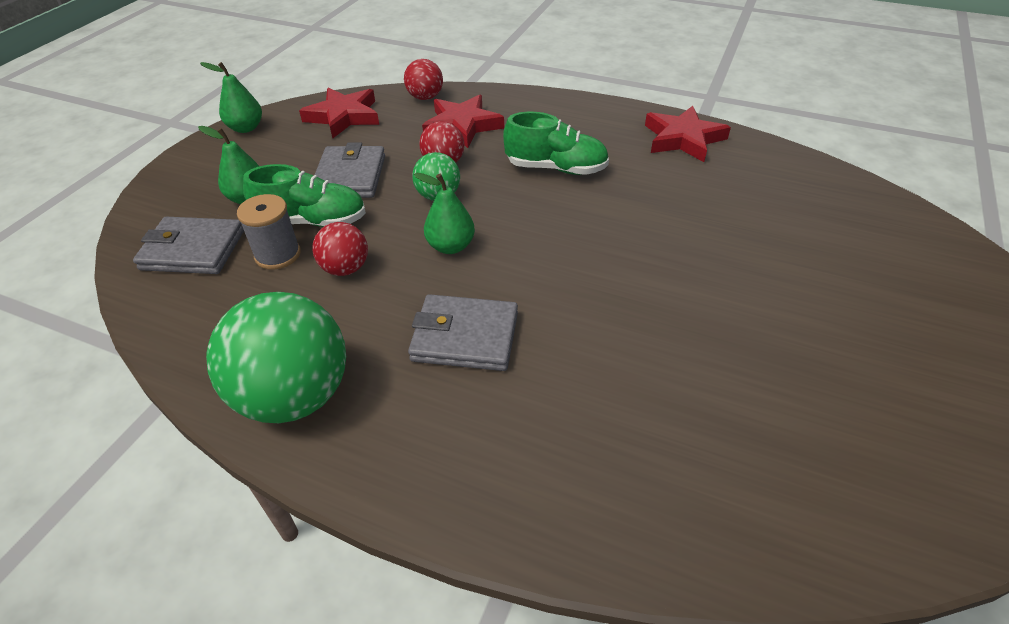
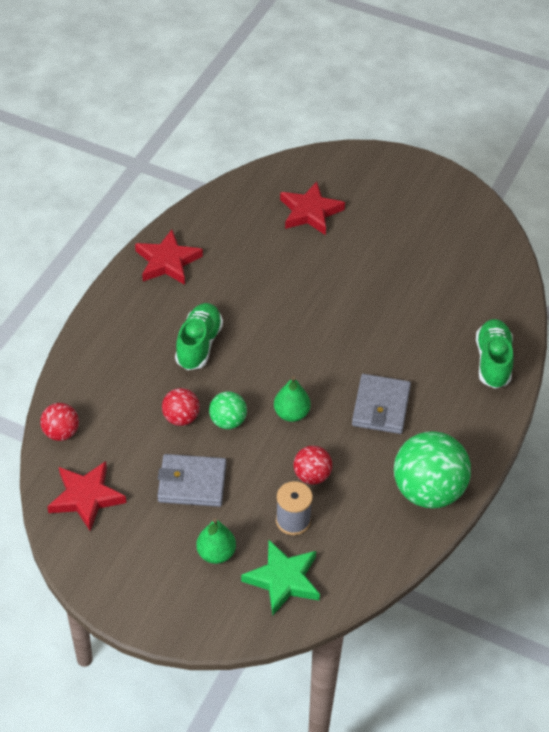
camera: 90 degrees left, 5 degrees up
(193, 250) = (283, 580): grey wallet -> green star
(246, 128) = (93, 578): green pear -> none
(313, 221) = (253, 503): green shoe -> green shoe (493, 362)
(462, 125) = (120, 404): red star -> red star (310, 212)

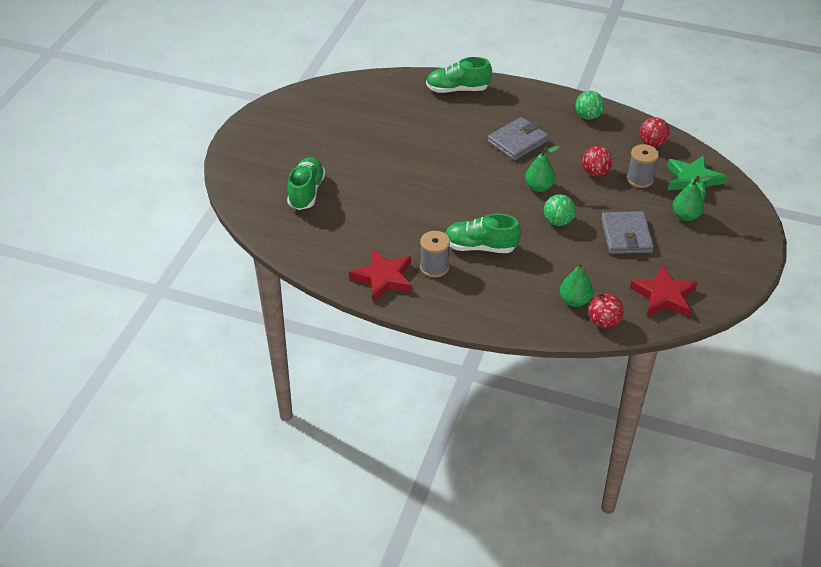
camera: 95 degrees left, 5 degrees down
(98, 413) = (574, 301): none -> green pear
(175, 303) = (434, 267): none -> grey spool
(181, 418) = (563, 249): red ball -> red ball (652, 143)
(310, 212) = (306, 192): red star -> green shoe
(381, 407) = (517, 141): grey wallet -> grey wallet turned 45 degrees counterclockwise
(428, 491) = (588, 116): green ball -> green ball, size x0.51

